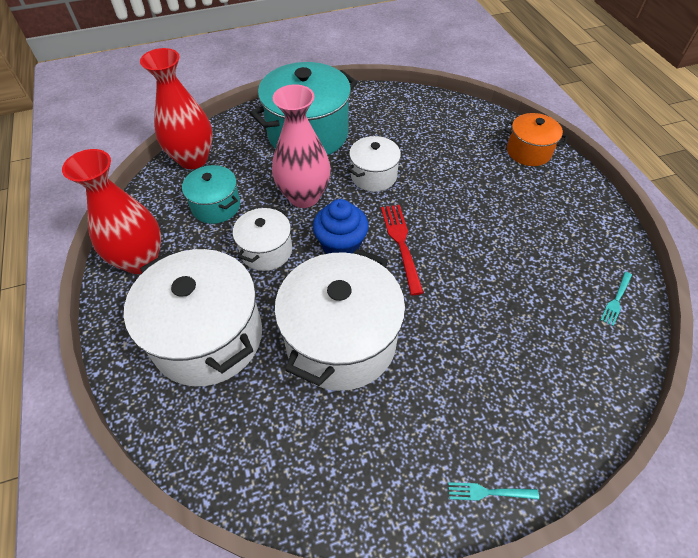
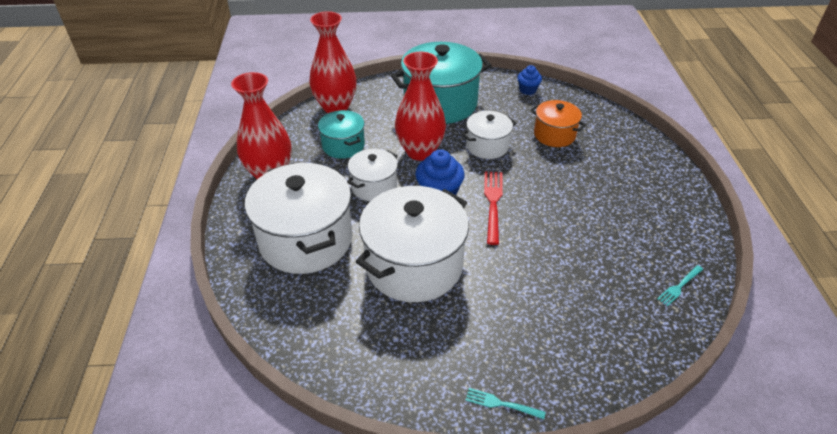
camera: 15 degrees right, 10 degrees down
(304, 196) = (420, 151): pink vase -> red vase
(394, 101) = (527, 90): none -> blue cupcake
(528, 151) = (641, 151): orange pot -> orange pot (554, 135)

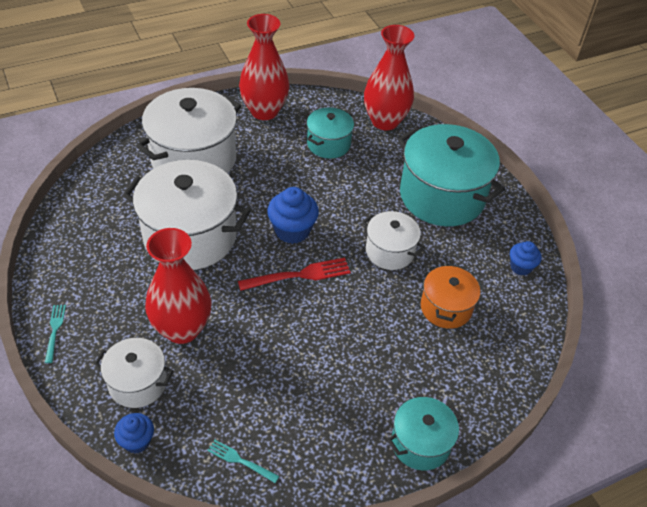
camera: 65 degrees right, 5 degrees up
(374, 186) = (281, 181): white pot -> white pot (137, 383)
(420, 151) = (350, 200): red vase -> red vase (182, 329)
(652, 355) = (137, 441): none -> blue cupcake
(673, 182) = (420, 443): none -> turquoise pot

